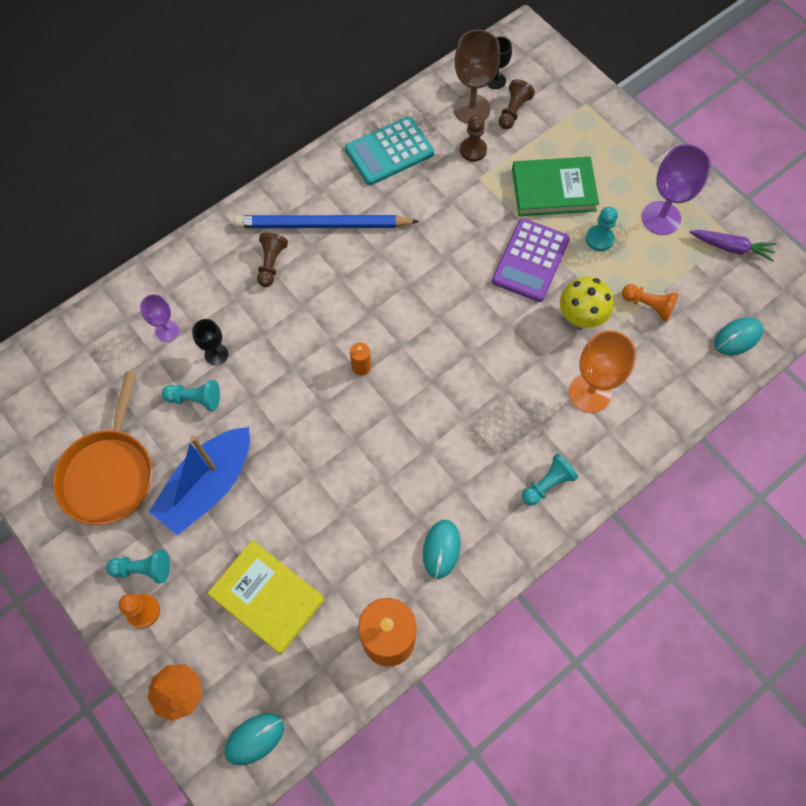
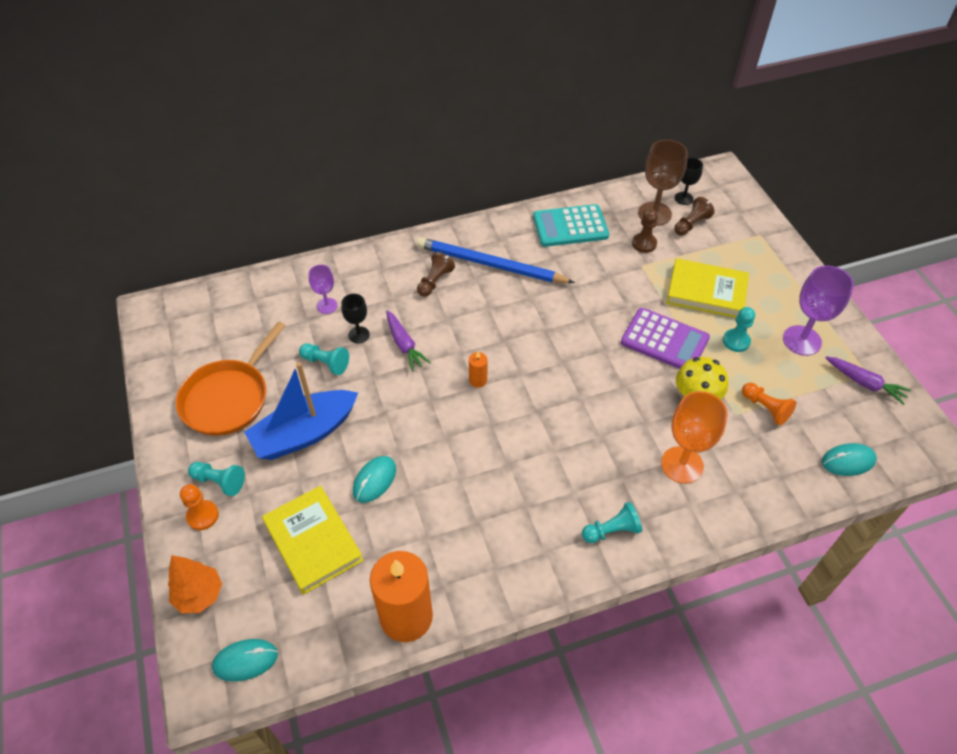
camera: 20 degrees right, 15 degrees down
(270, 350) = (404, 345): none -> purple carrot
(441, 549) = (488, 554): turquoise mouse -> turquoise mouse (374, 480)
(530, 260) = (664, 340): purple calculator -> purple calculator turned 105 degrees counterclockwise
(553, 190) = (706, 292): green book -> yellow book

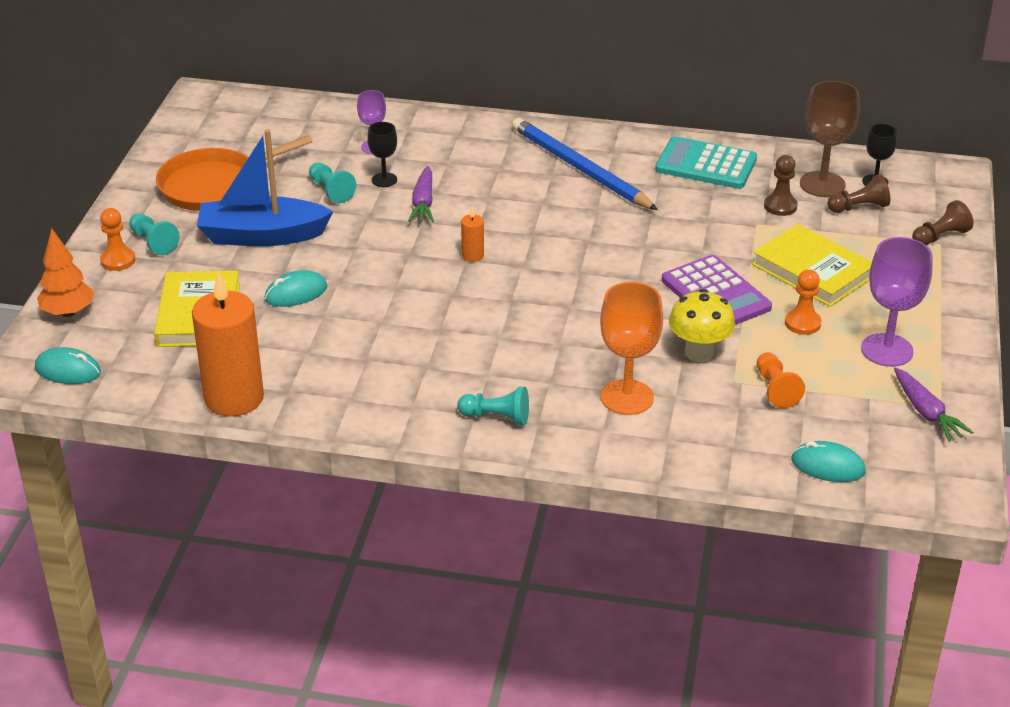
camera: 30 degrees right, 15 degrees down
(435, 281) = (505, 163): brown pawn -> brown pawn (940, 237)
(736, 341) = (802, 323): turquoise pawn -> orange pawn

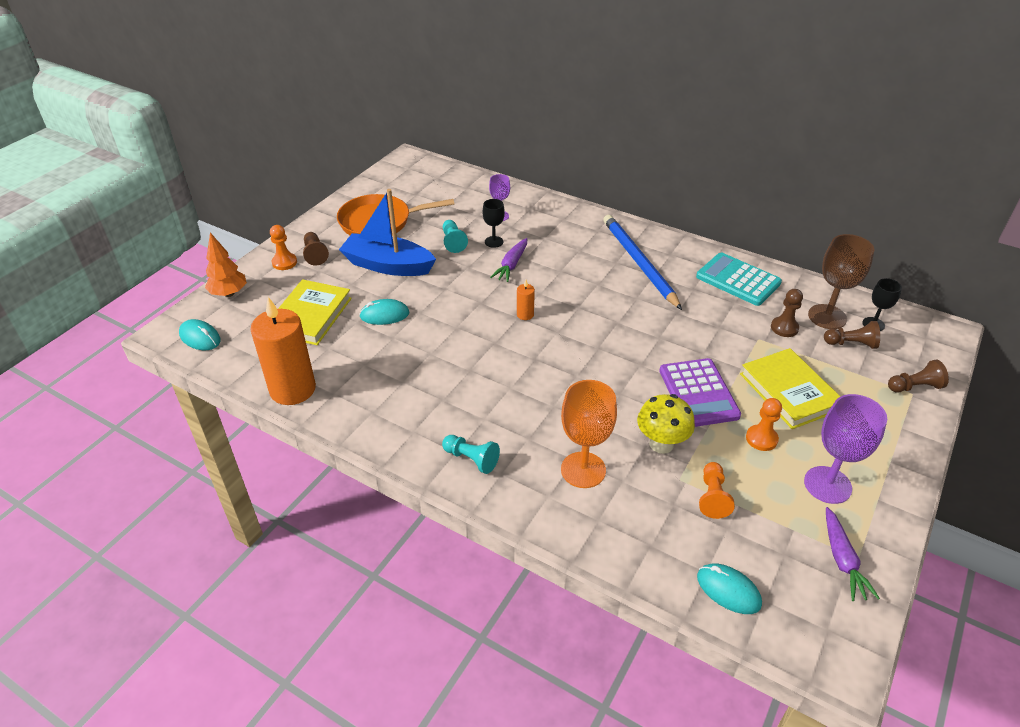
camera: 20 degrees right, 5 degrees up
(153, 242) = (315, 254): turquoise pawn -> brown pawn

